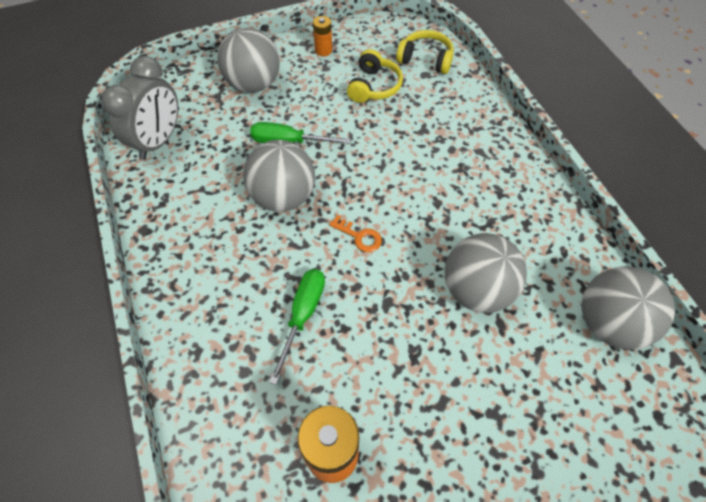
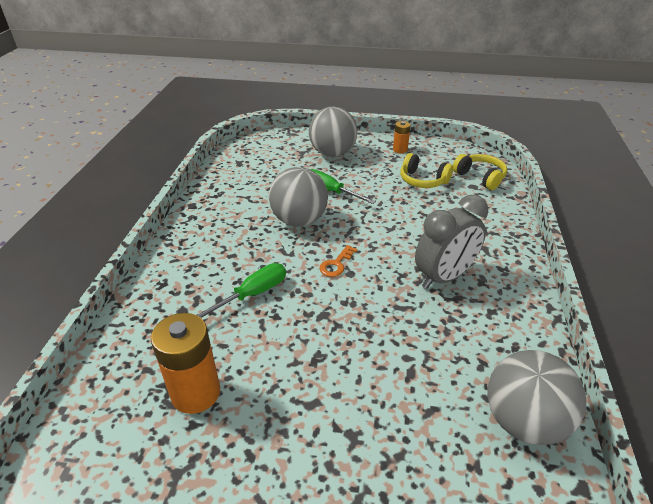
camera: 30 degrees right, 20 degrees down
(159, 141) = (243, 163): grey clock -> grey clock (444, 277)
(359, 236) = (336, 264): orange key -> orange key turned 60 degrees clockwise
(373, 86) = (423, 180): yellow headphones -> yellow headphones turned 75 degrees clockwise
(476, 290) = (407, 338): grey ball -> none

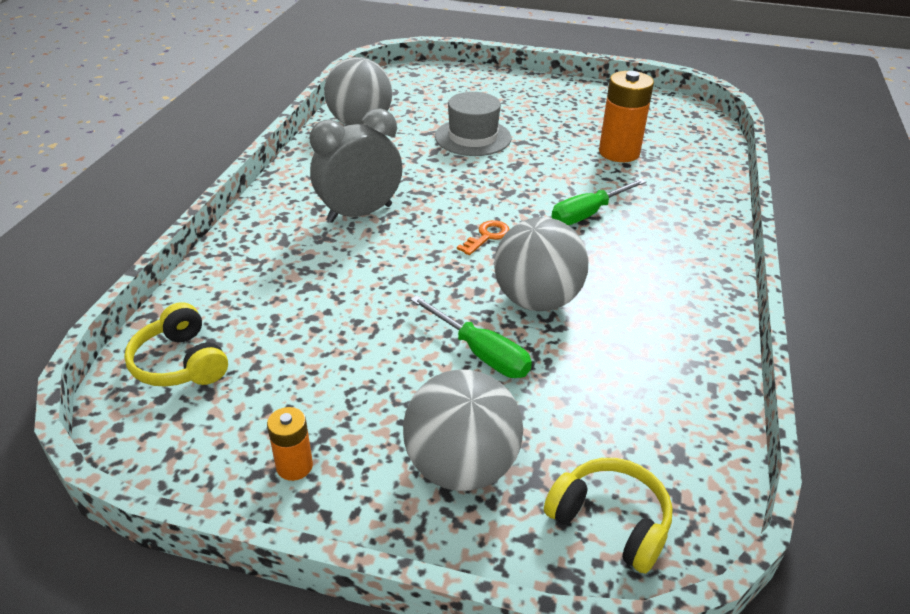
camera: 175 degrees left, 0 degrees up
(372, 405) = (473, 137): none -> grey hat
(423, 180) = (296, 364): yellow headphones -> yellow headphones (610, 522)

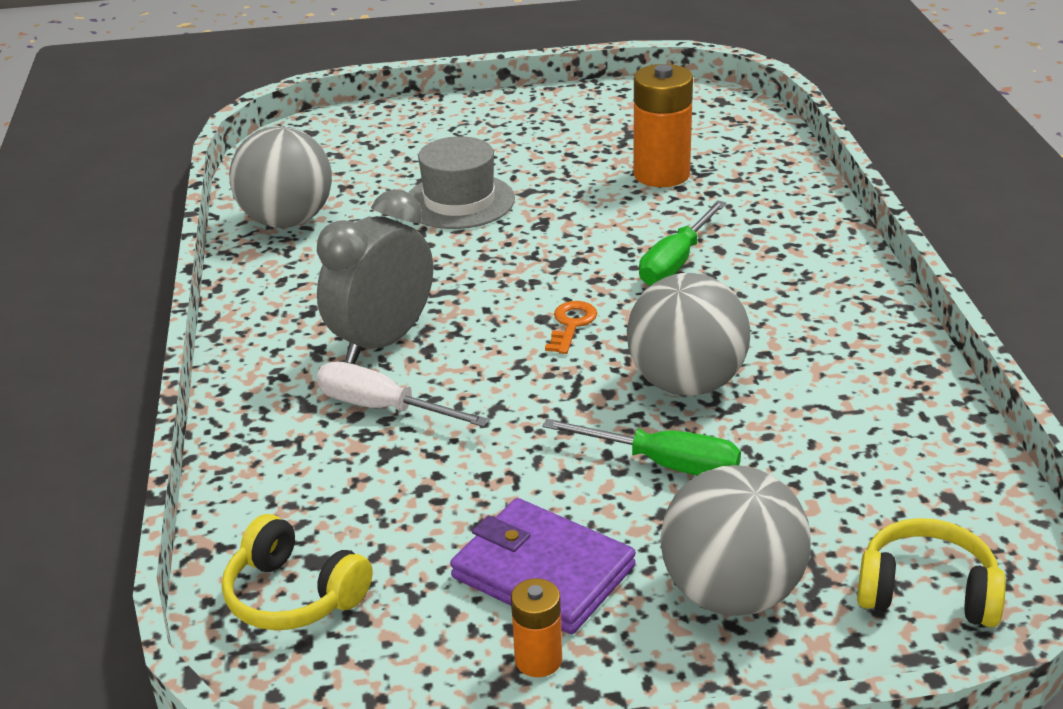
camera: 20 degrees left, 5 degrees down
(327, 256) = (383, 408): none -> white screwdriver
(344, 403) = (543, 572): none -> purple wallet

